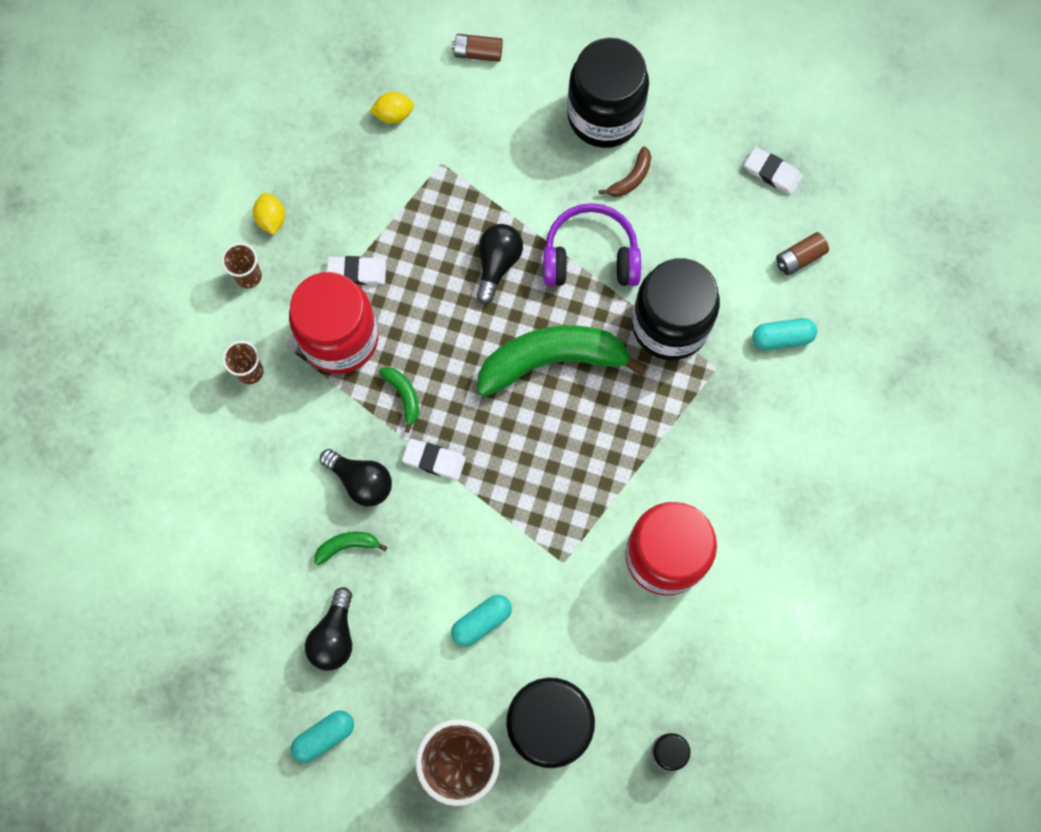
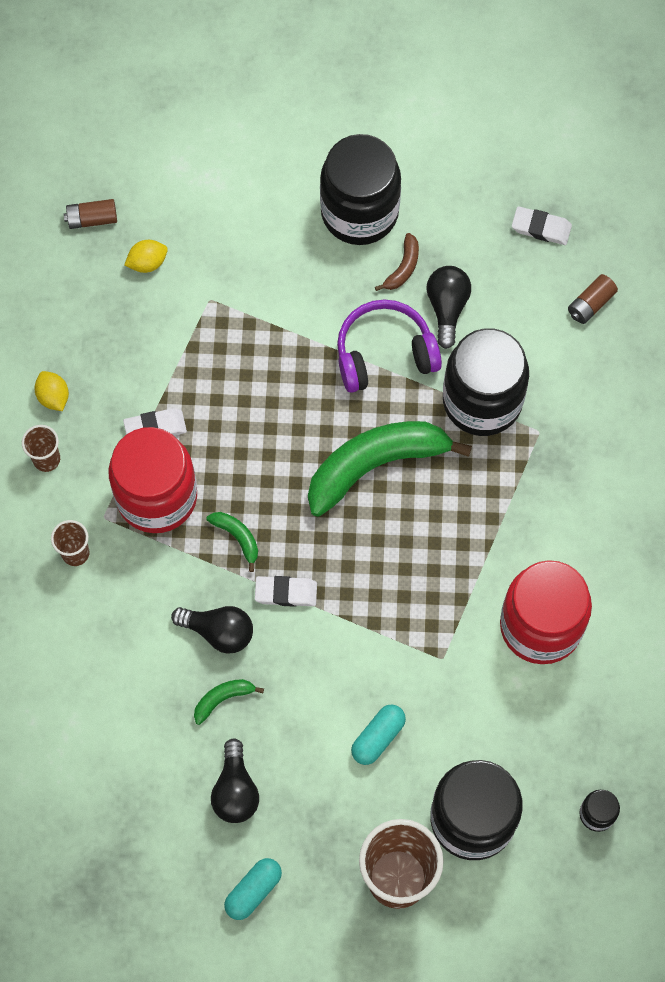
camera: 15 degrees left, 5 degrees down
(478, 53) = (215, 181): brown battery -> brown battery (92, 219)
(497, 263) = (294, 384): black light bulb -> black light bulb (447, 308)
(782, 338) = (595, 386): turquoise capsule -> none

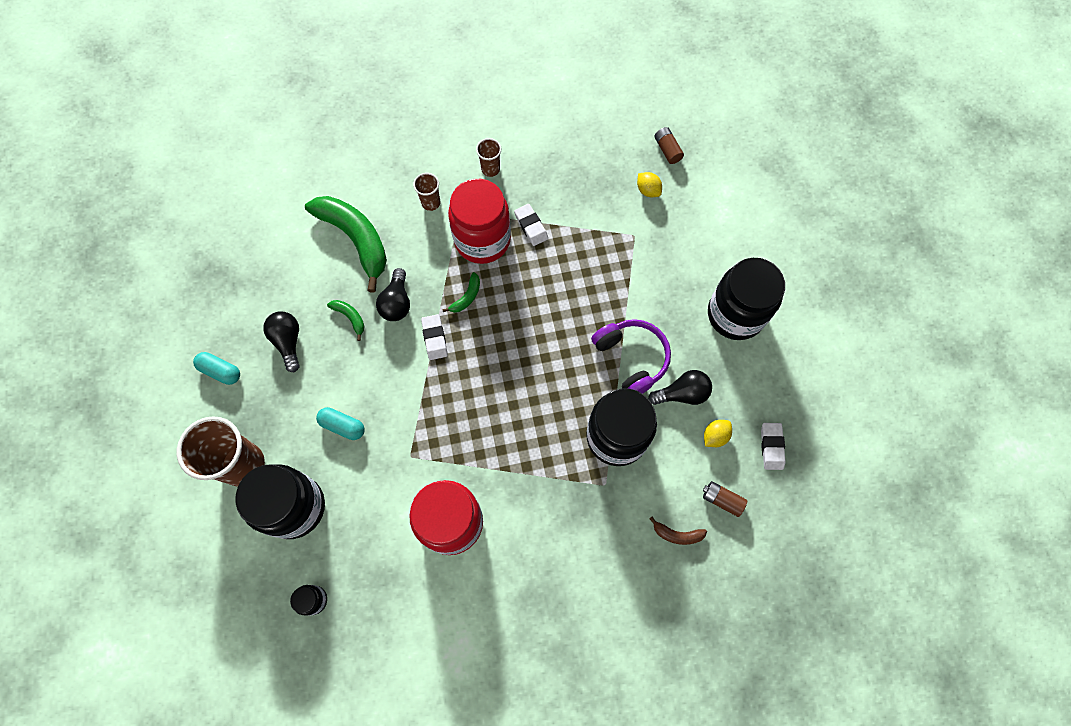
camera: 75 degrees right, 0 degrees up
(53, 396) = (534, 161): yellow lemon -> yellow lemon (715, 436)
(235, 790) = (288, 342): black light bulb -> black light bulb turned 90 degrees clockwise
(376, 465) = (545, 374): green banana -> green banana (356, 239)
(403, 267) = (703, 355): brown banana -> brown banana (677, 534)

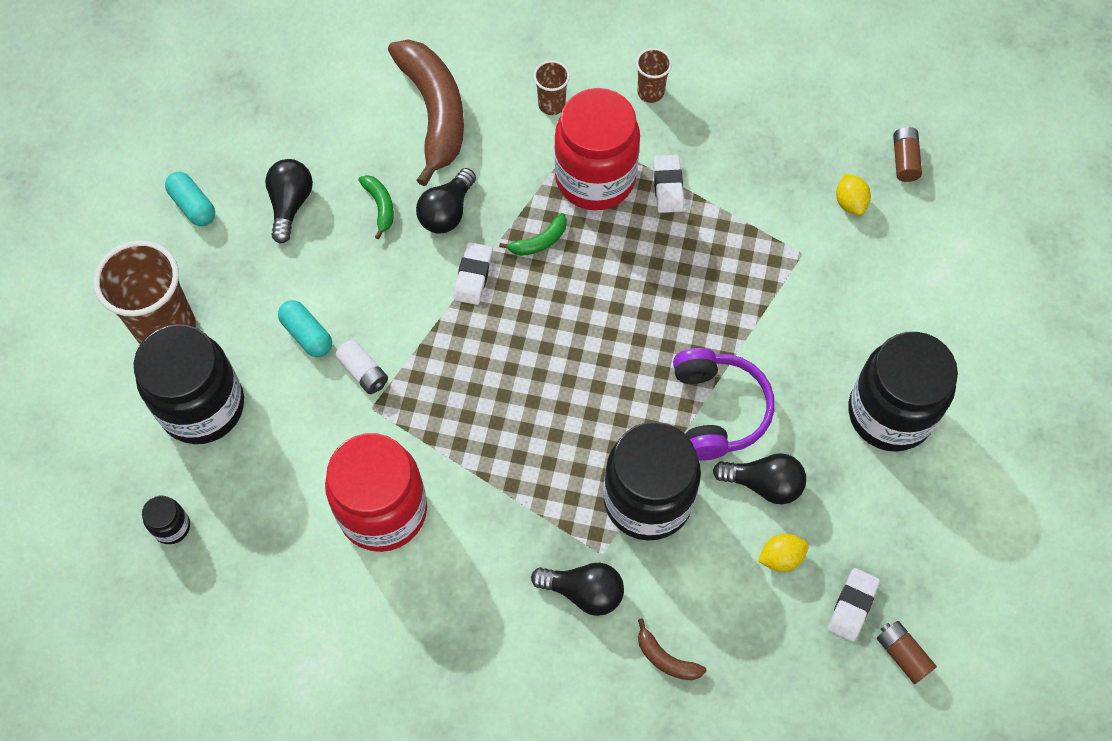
camera: 25 degrees right, 5 degrees down
(356, 239) = (434, 113): green banana -> brown banana
(393, 435) = (363, 372): none -> white battery
(605, 515) = (583, 592): none -> black light bulb
(722, 500) = (749, 643): brown battery -> brown battery (902, 654)

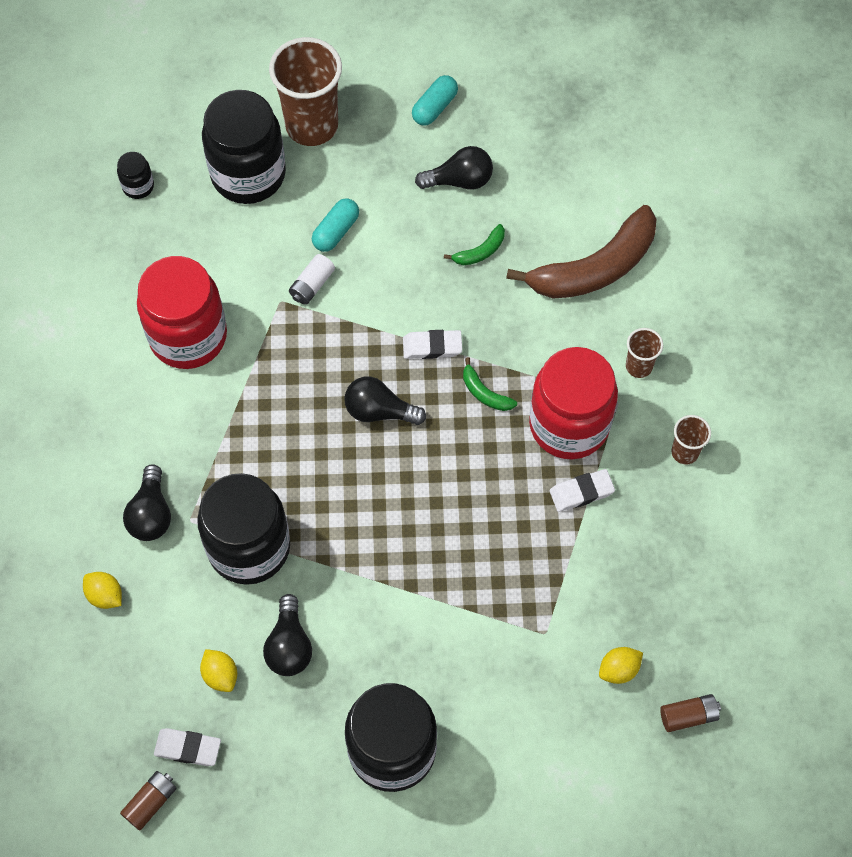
camera: 75 degrees right, 0 degrees up
(447, 212) = (491, 307): black light bulb -> black light bulb (379, 411)
(666, 658) = (105, 595): brown banana -> yellow lemon
(718, 410) = (353, 589): purple headphones -> none

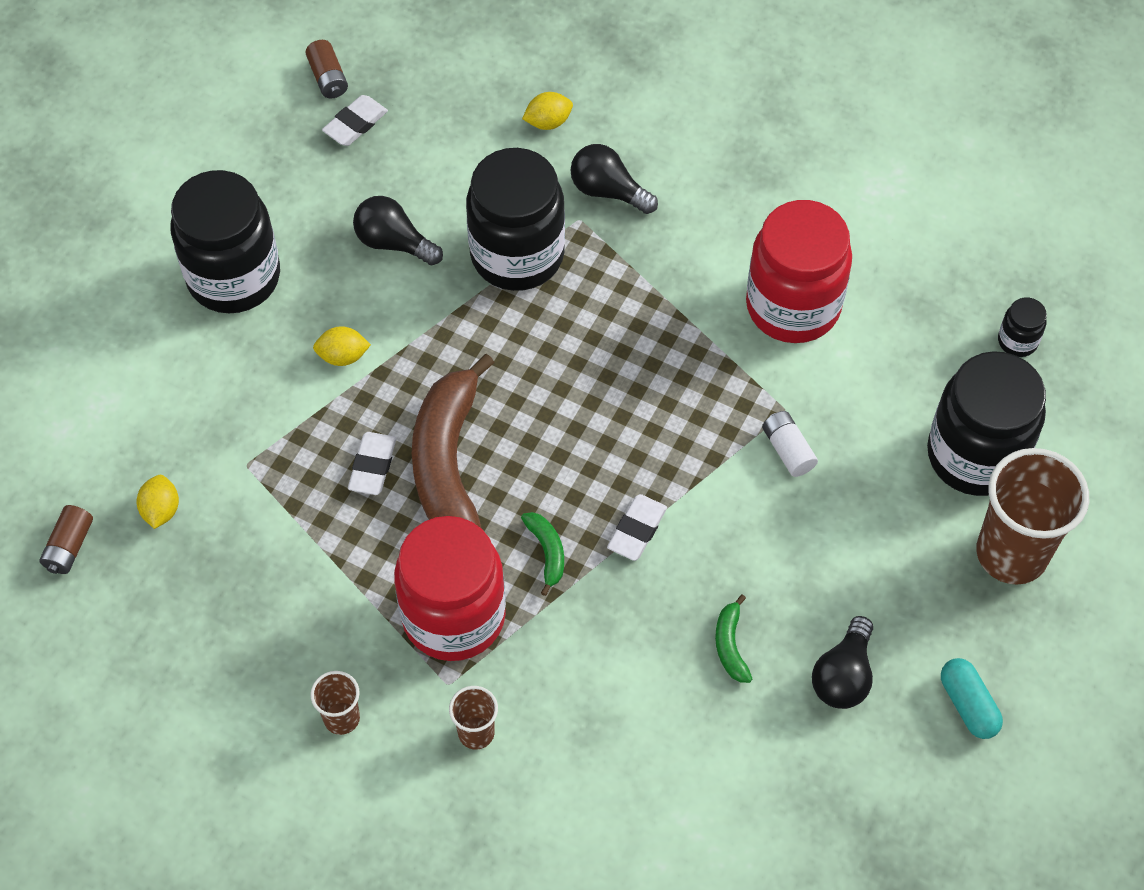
camera: 120 degrees right, 5 degrees down
(220, 675) = (405, 177): yellow lemon -> yellow lemon (343, 356)
(336, 231) = (846, 507): turquoise capsule -> none
(379, 411) = (591, 439): black light bulb -> none
(484, 393) = (547, 552): green banana -> green banana turned 90 degrees clockwise
(581, 492) = (368, 584): white eraser -> white eraser (372, 466)
(594, 268) = (633, 760): brown banana -> brown banana (448, 463)

